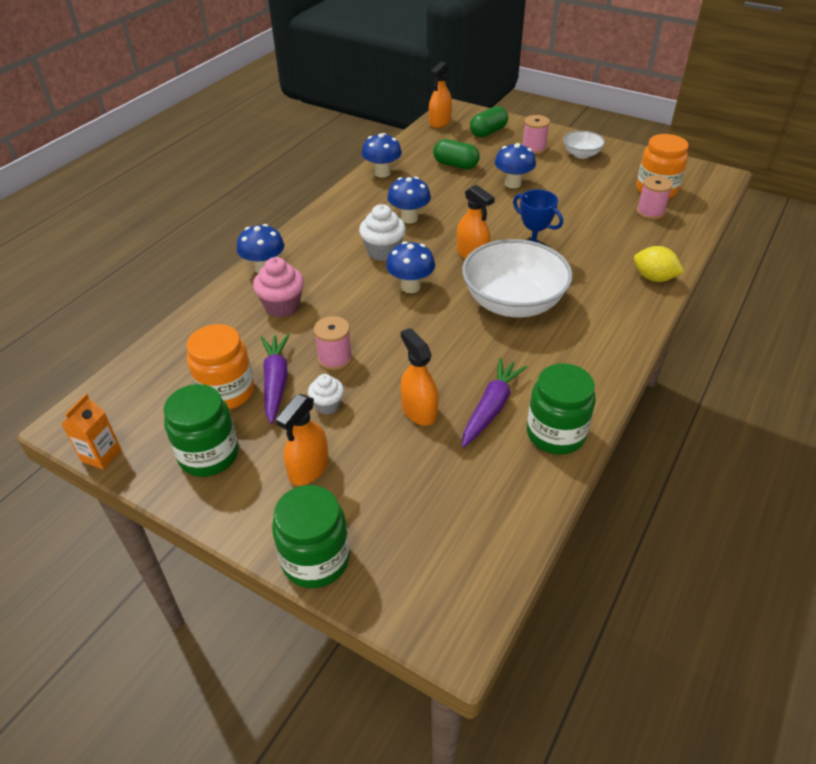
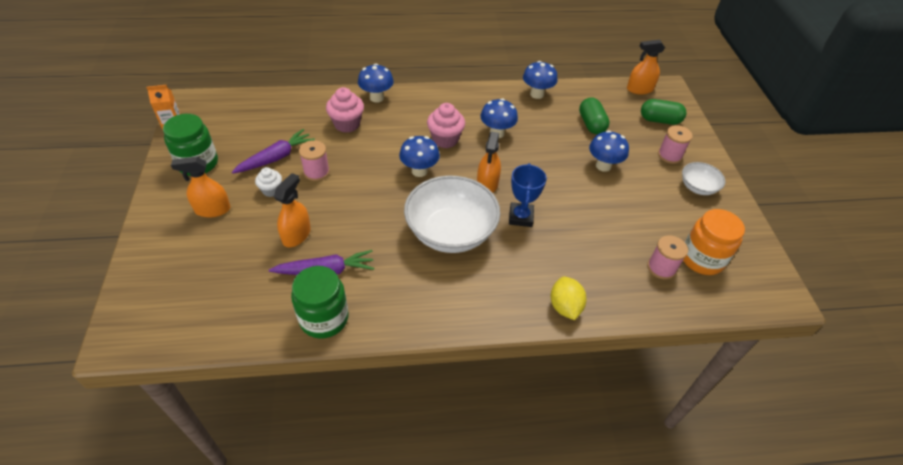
camera: 50 degrees right, 5 degrees up
(227, 392) = (253, 143): orange jar -> none
(315, 559) = (143, 249): green jar -> none
(383, 252) = (445, 139): white cupcake -> pink cupcake

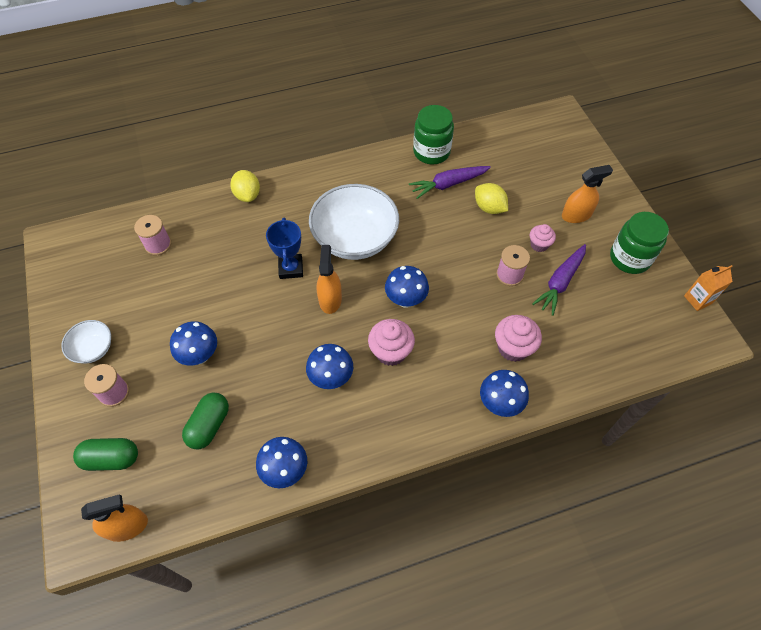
camera: 170 degrees right, 10 degrees up
(271, 190) = (539, 245): white cupcake -> pink cupcake
(296, 235) = (489, 208): orange spray bottle -> yellow lemon
(591, 124) = (209, 425): green capsule -> green capsule turned 45 degrees clockwise
(701, 259) = (116, 261): orange jar -> none

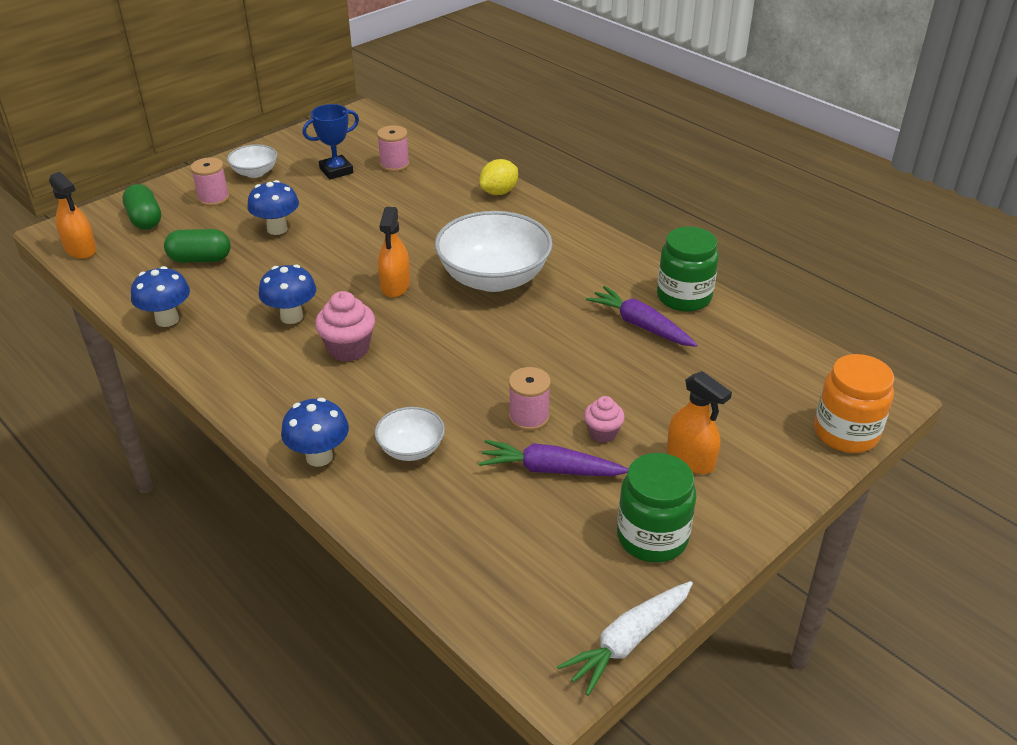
camera: 65 degrees right, 20 degrees down
(291, 268) = (420, 248): blue trophy -> blue trophy (336, 171)
(330, 299) = (395, 286): orange spray bottle -> orange spray bottle turned 120 degrees clockwise
(406, 300) = (429, 340): blue mushroom -> none
(489, 208) = (631, 370): yellow lemon -> none
(513, 348) = (411, 449): pink cupcake -> white bowl
(582, 142) = (845, 433): none -> orange jar
(698, 299) = (628, 641): orange carton -> white carrot

